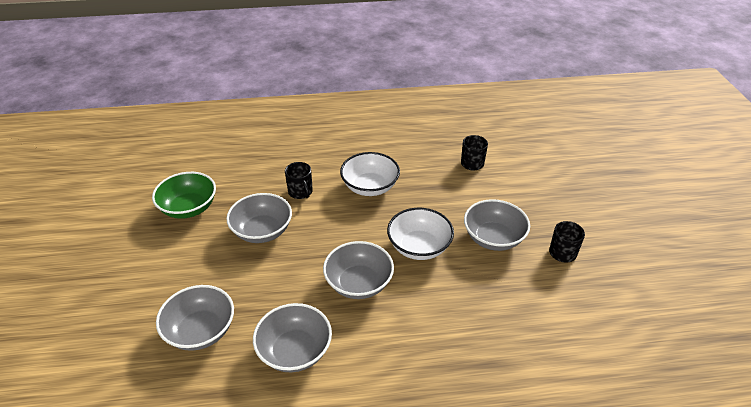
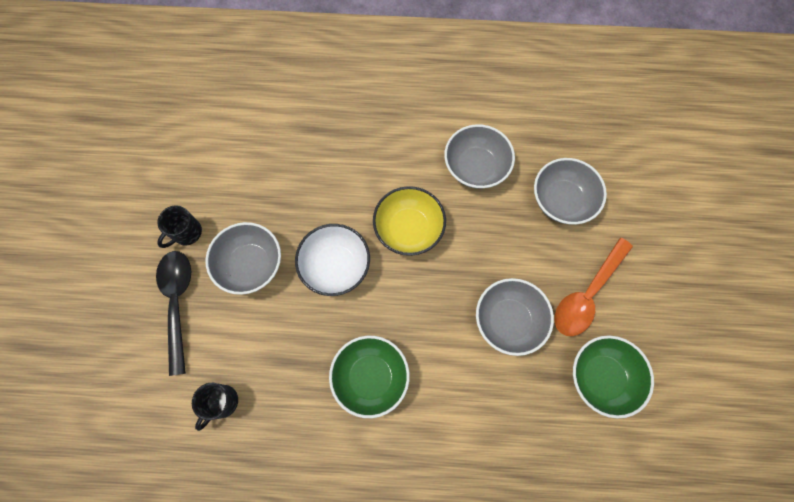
camera: 170 degrees left, 30 degrees up
(190, 257) = (587, 294): none -> orange spoon
(300, 192) = (461, 383): black mug -> none
(359, 283) = (408, 229): grey bowl -> yellow bowl
(370, 187) = (370, 377): white bowl -> green bowl
(538, 207) = (177, 303): none -> black spoon

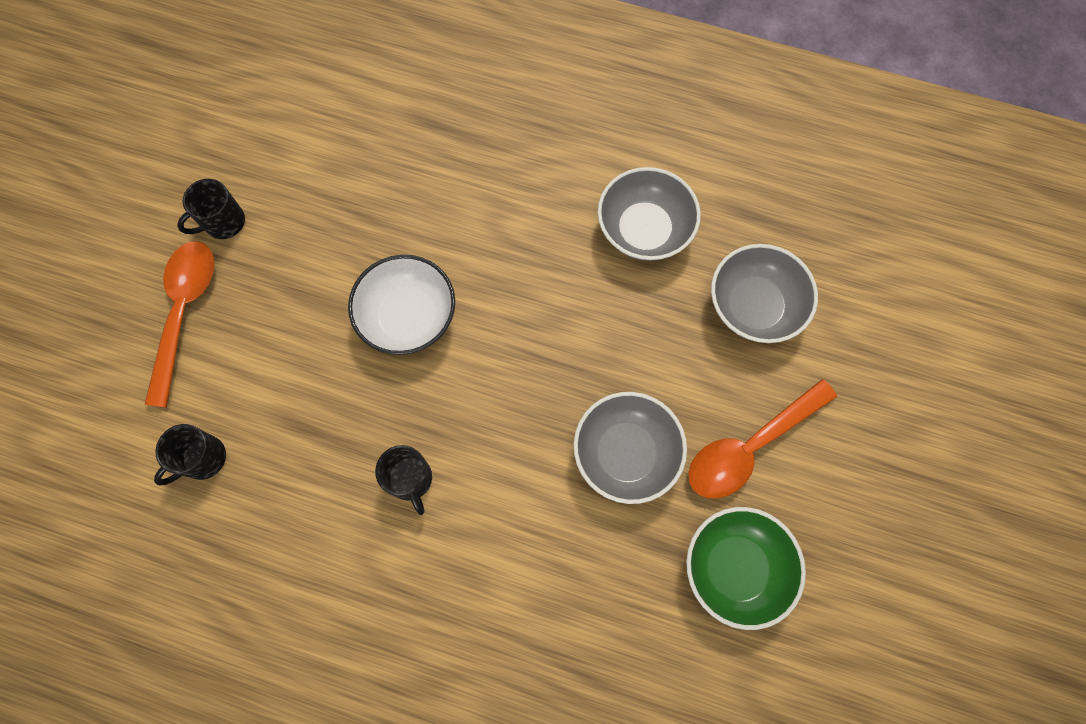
camera: 15 degrees right, 0 degrees up
(177, 303) = (184, 312): black spoon -> orange spoon
(250, 264) = (295, 286): grey bowl -> none
(370, 377) = (410, 479): green bowl -> black mug
(408, 229) = (524, 292): yellow bowl -> none

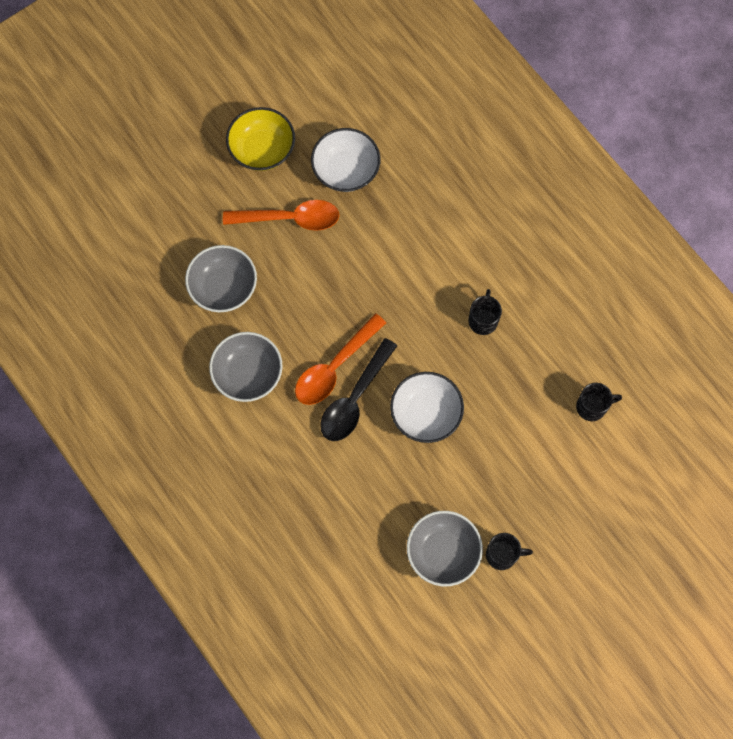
camera: 145 degrees left, 0 degrees up
(184, 312) = (558, 506): orange spoon -> orange spoon (334, 367)
(503, 280) = (354, 399): none -> black spoon
(625, 453) = (358, 258): grey bowl -> grey bowl (443, 552)
(735, 568) = (346, 170): green bowl -> white bowl
(864, 518) = (262, 149): none -> yellow bowl

